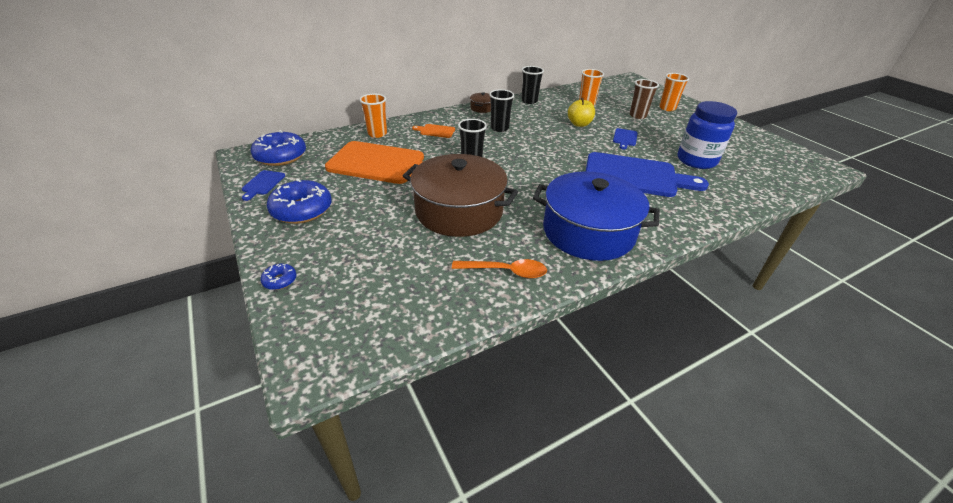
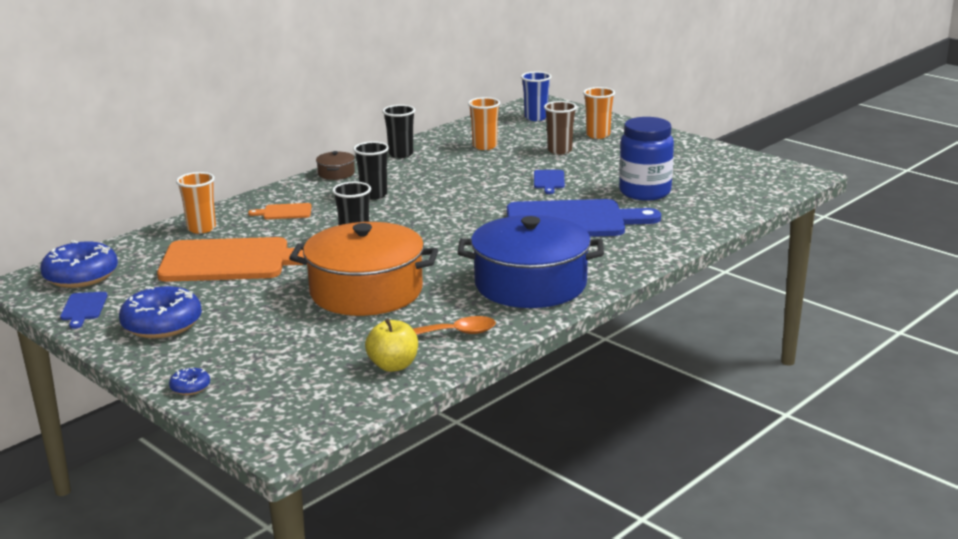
camera: 15 degrees left, 15 degrees down
(459, 211) = (366, 291): brown pot -> orange pot
(579, 124) = (483, 173): yellow apple -> yellow apple (393, 366)
(626, 89) = (536, 118): none -> blue cup

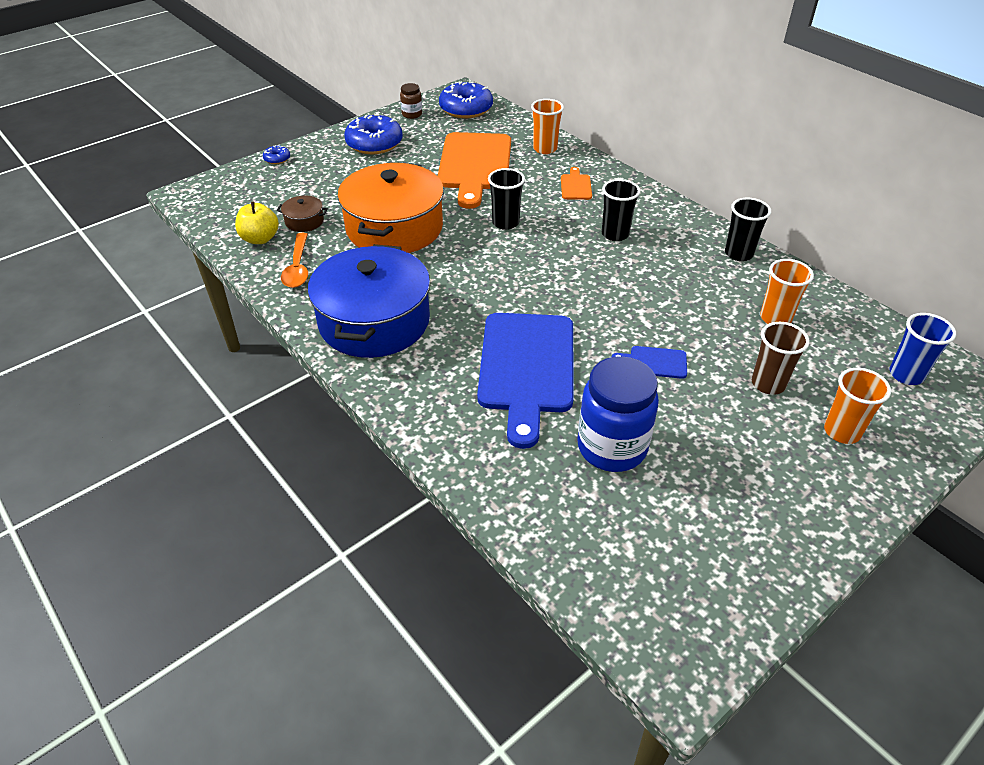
camera: 95 degrees right, 20 degrees up
(83, 308) = (412, 114): blue cutting board -> brown jar
(336, 173) = (676, 212): brown pot -> brown pot (304, 221)

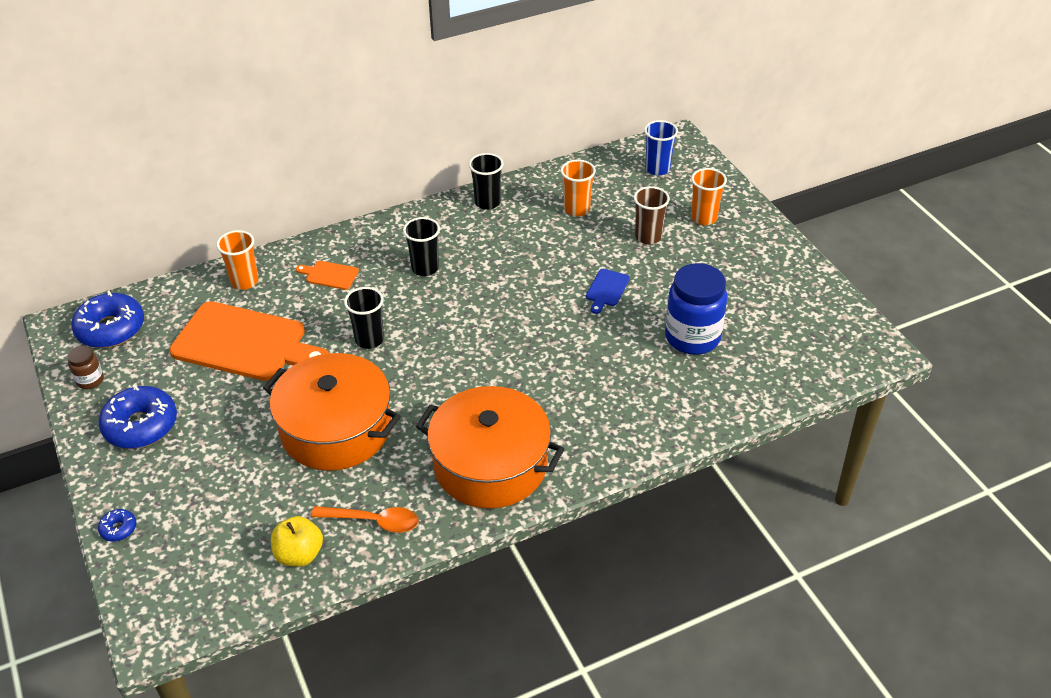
camera: 75 degrees left, 0 degrees up
(304, 221) = (283, 509): brown pot -> none
(374, 321) = (490, 464): blue pot -> orange pot
(527, 368) = (590, 367): blue cutting board -> none

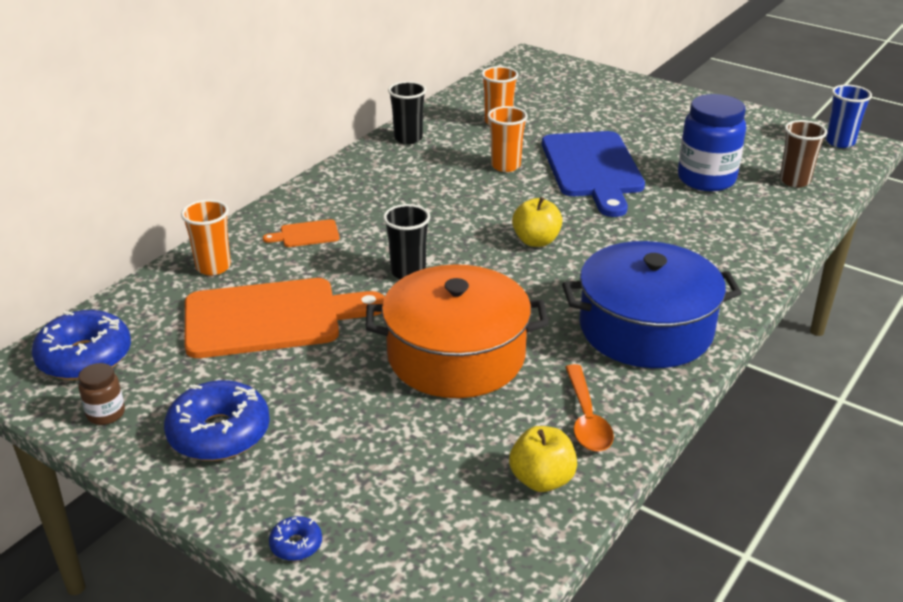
camera: 30 degrees left, 10 degrees down
(373, 521) = (586, 418): orange spoon -> orange spoon turned 105 degrees clockwise
(425, 268) = (402, 201): black cup -> none
(489, 347) = (536, 241): none -> yellow apple
(490, 464) = (645, 329): orange pot -> blue pot
(606, 289) = (593, 168): blue cutting board -> blue cutting board, size x2.39
(648, 237) = (584, 124): brown cup -> brown cup (794, 181)
(657, 169) = (536, 79): blue cup -> blue cup (840, 142)
(704, 218) = (615, 100): orange cup -> orange cup (505, 166)

